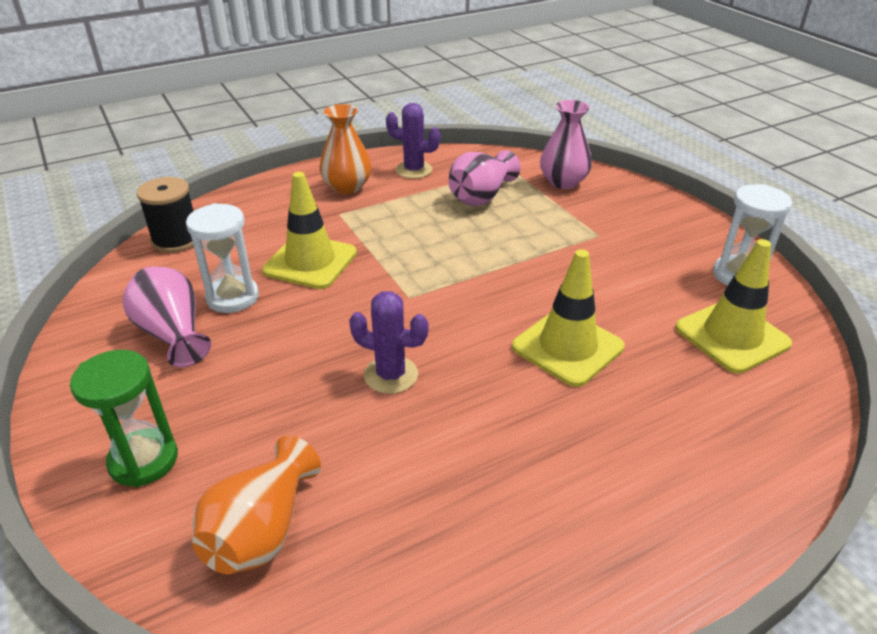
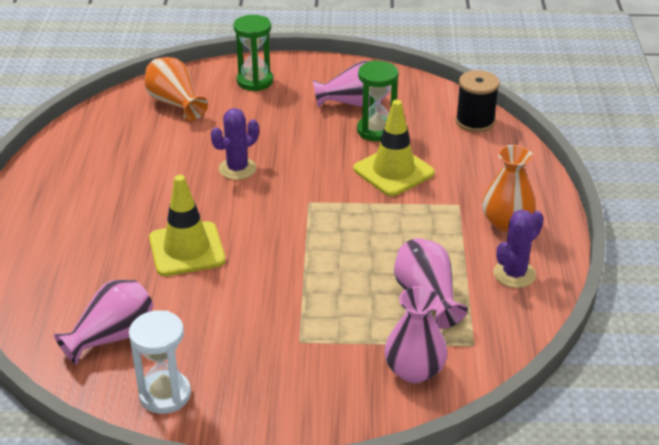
camera: 120 degrees right, 0 degrees up
(232, 297) = (376, 130): white hourglass -> green hourglass
(732, 336) = (112, 337): yellow traffic cone -> pink vase

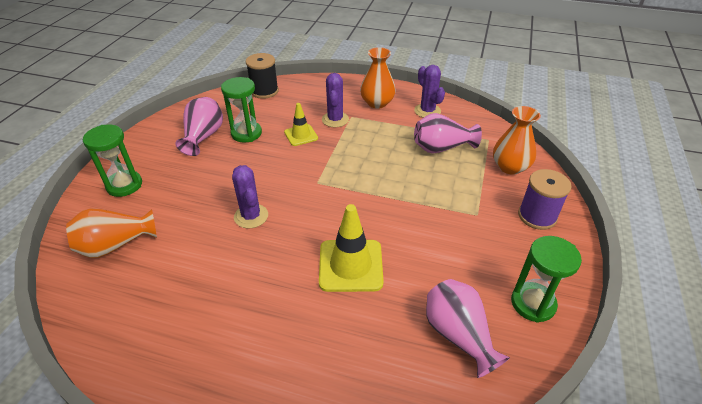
camera: 75 degrees left, 5 degrees up
(165, 395) = (533, 303): white hourglass -> green hourglass
(316, 399) = (537, 216): none -> purple spool
(393, 171) = (301, 135): yellow traffic cone -> yellow traffic cone, size x0.60
(414, 370) = (510, 167): pink vase -> orange vase
(443, 192) = (335, 119): none -> purple cactus

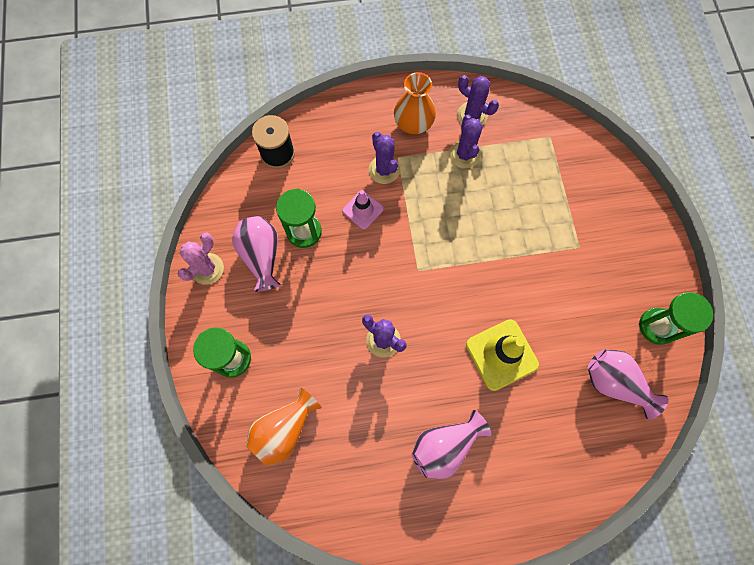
camera: 25 degrees left, 30 degrees up
(159, 131) = (207, 269): none -> pink cactus
(301, 135) = (363, 210): yellow traffic cone -> pink traffic cone
(406, 129) = (464, 154): none -> purple cactus
(441, 148) = (511, 169): pink vase -> pink vase (445, 446)
(510, 167) = (584, 170): orange vase -> none
(537, 216) = (629, 226): purple spool -> none

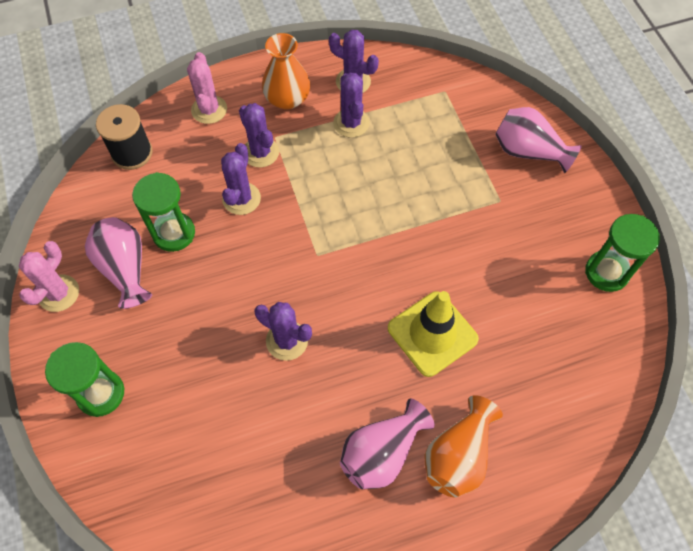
camera: 10 degrees left, 10 degrees down
(284, 429) = (177, 468): orange vase -> orange vase (458, 455)
(346, 123) = (209, 110): none -> pink cactus
(363, 210) = (241, 199): pink traffic cone -> purple cactus
(614, 383) = (571, 343): pink vase -> pink vase (528, 152)

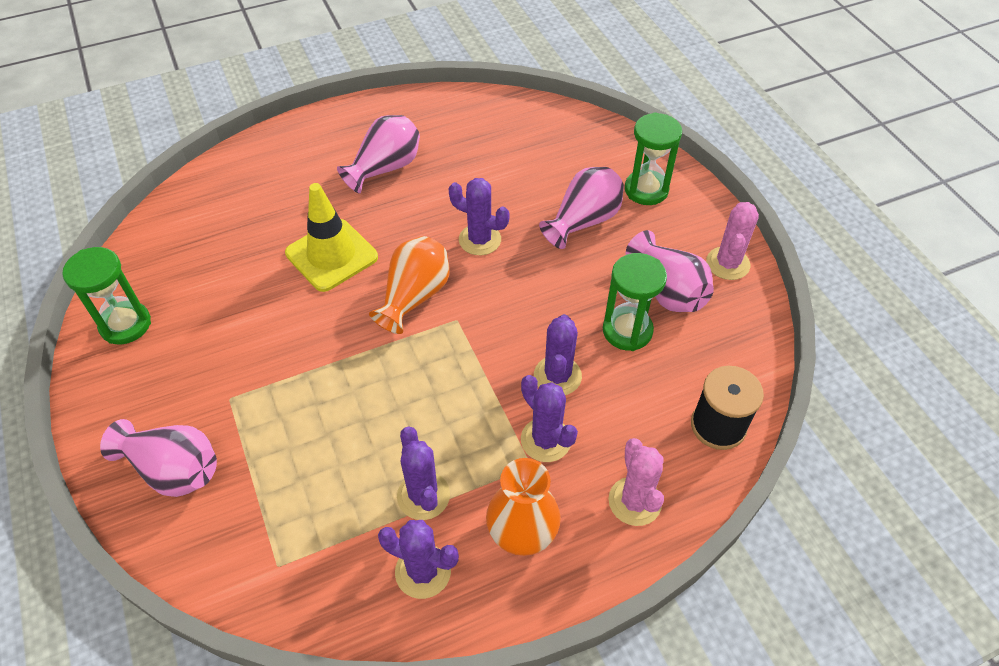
camera: 175 degrees right, 10 degrees down
(179, 356) = (583, 221): none -> pink vase
(458, 455) = (318, 170): orange vase -> orange vase (414, 297)

